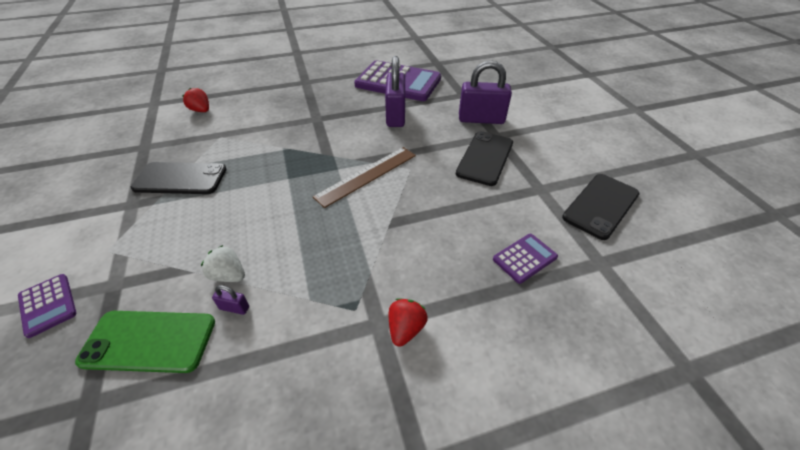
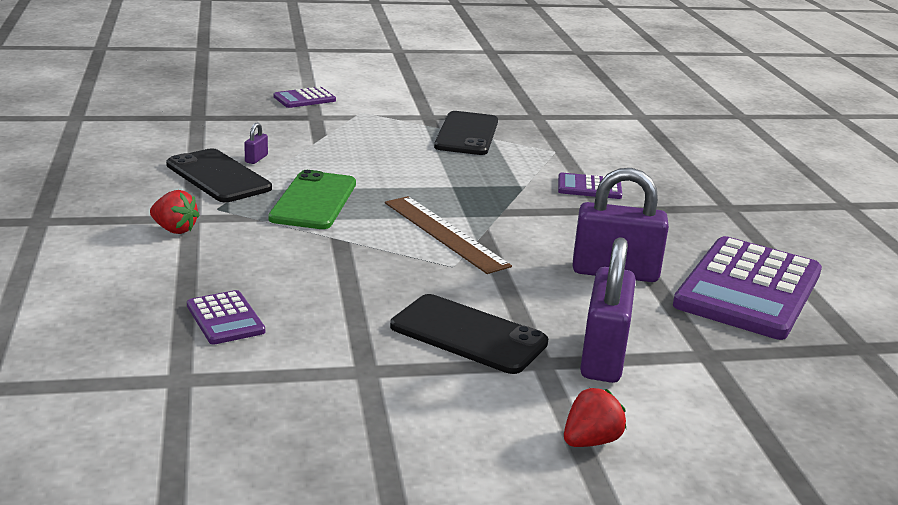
camera: 95 degrees right, 20 degrees down
(149, 341) = (241, 131): green phone -> green phone (313, 201)
(201, 110) = (623, 140): red strawberry -> red strawberry (590, 441)
(228, 275) = (299, 156): white strawberry -> none
(283, 123) = (589, 187): none -> purple calculator
(601, 206) = (298, 422): black phone -> black phone (218, 176)

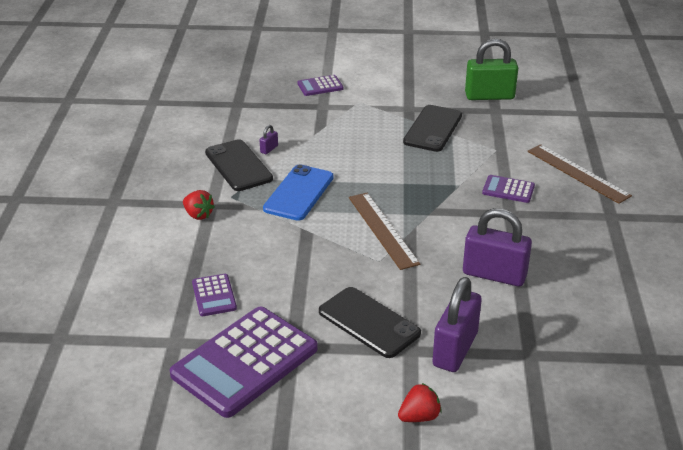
camera: 15 degrees right, 10 degrees up
(313, 201) = (299, 193): green phone -> blue phone
(522, 104) = (489, 96): none -> green padlock
(665, 169) = (577, 173): none -> brown ruler
(748, 289) = (589, 298): purple calculator -> purple calculator (245, 362)

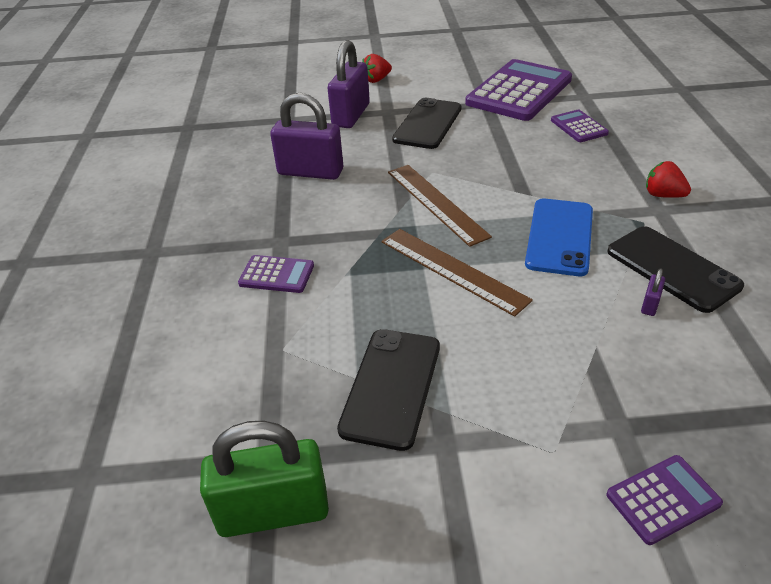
camera: 175 degrees right, 5 degrees up
(369, 322) = (427, 124): black phone -> black phone turned 75 degrees clockwise
(577, 173) = (166, 316): brown ruler -> brown ruler (452, 270)

